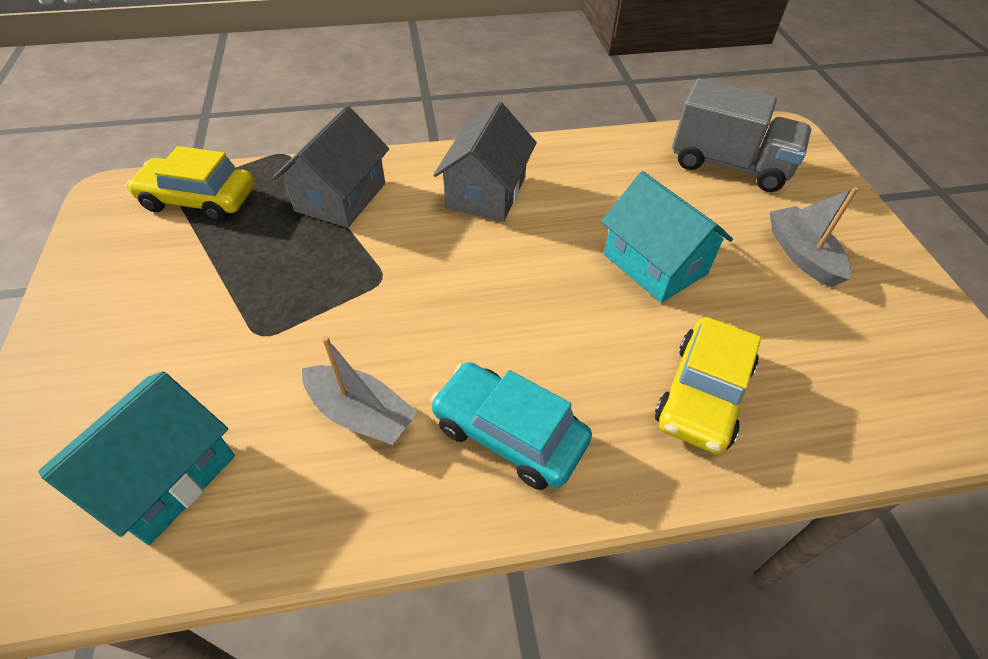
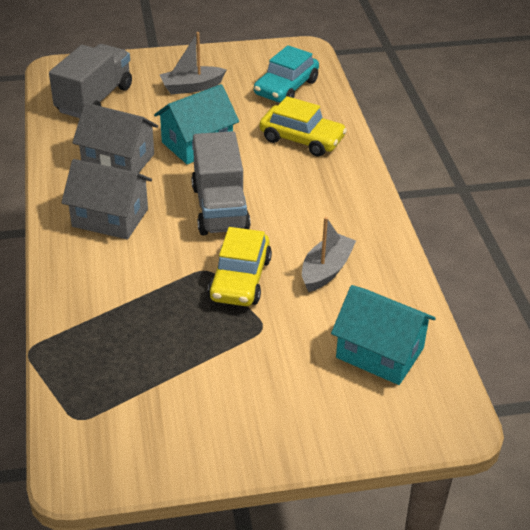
camera: 90 degrees left, 10 degrees down
(199, 199) = (95, 398): yellow car -> yellow car (240, 279)
(340, 197) = (104, 301): grey house -> grey house (118, 160)
(507, 290) = (220, 208): none -> grey truck
(509, 433) = (334, 210): turquoise car -> turquoise car (286, 88)

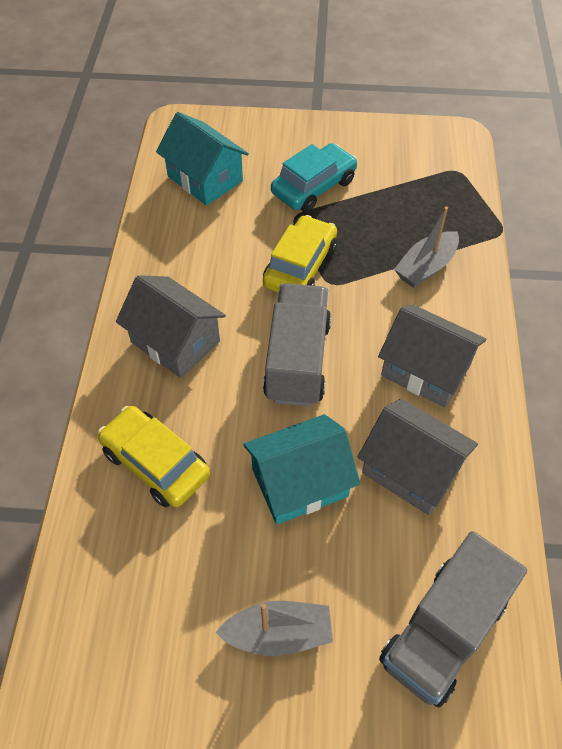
camera: 165 degrees left, 15 degrees up
(286, 88) = (127, 596): turquoise car -> turquoise car (314, 187)
(326, 270) = (214, 261): grey boat -> grey boat (426, 267)
(327, 205) = (175, 342): none -> grey house

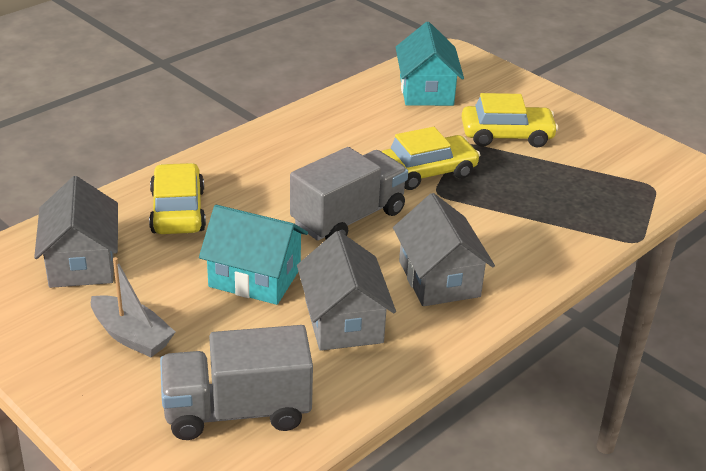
camera: 40 degrees right, 20 degrees down
(175, 342) = (277, 162): grey house -> grey house (82, 262)
(314, 187) = (506, 135): turquoise car -> yellow car
(426, 267) = (531, 225): grey boat -> none

